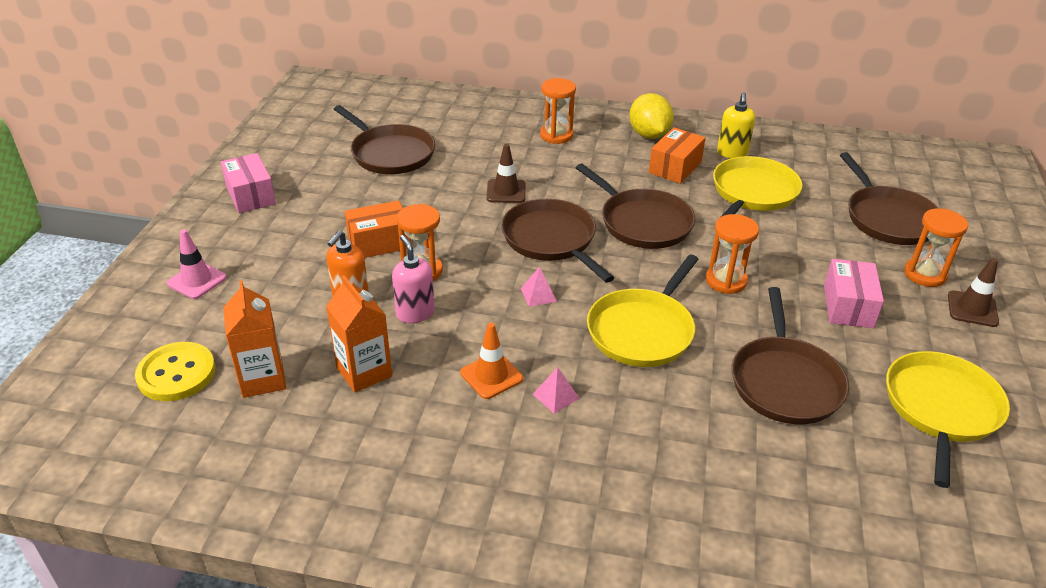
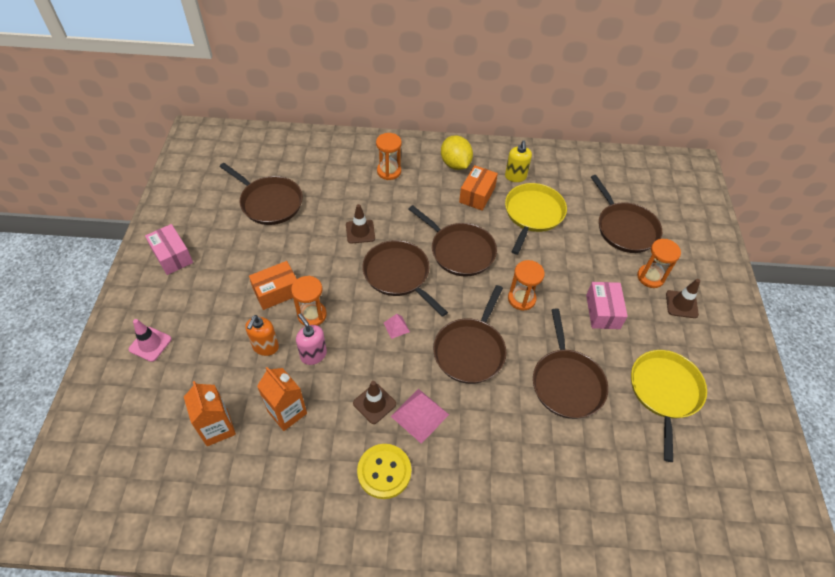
camera: 10 degrees left, 15 degrees up
(176, 373) = (155, 431): yellow button -> yellow button (384, 471)
(491, 376) = (374, 403): orange traffic cone -> brown traffic cone
(555, 396) = (419, 415): pink pyramid -> pink pyramid, size x1.86
(642, 330) = (470, 350): yellow pan -> brown pan

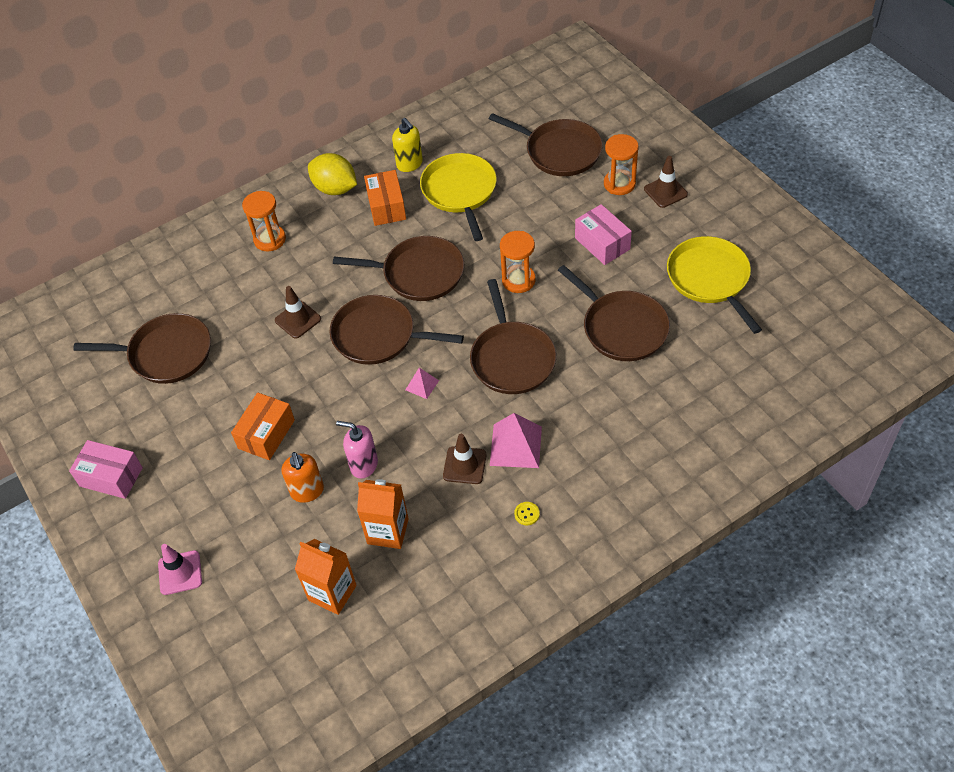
camera: 30 degrees left, 0 degrees up
(312, 315) = (326, 431): orange hourglass -> none
(384, 471) = (527, 514): yellow button -> yellow button, size x0.41

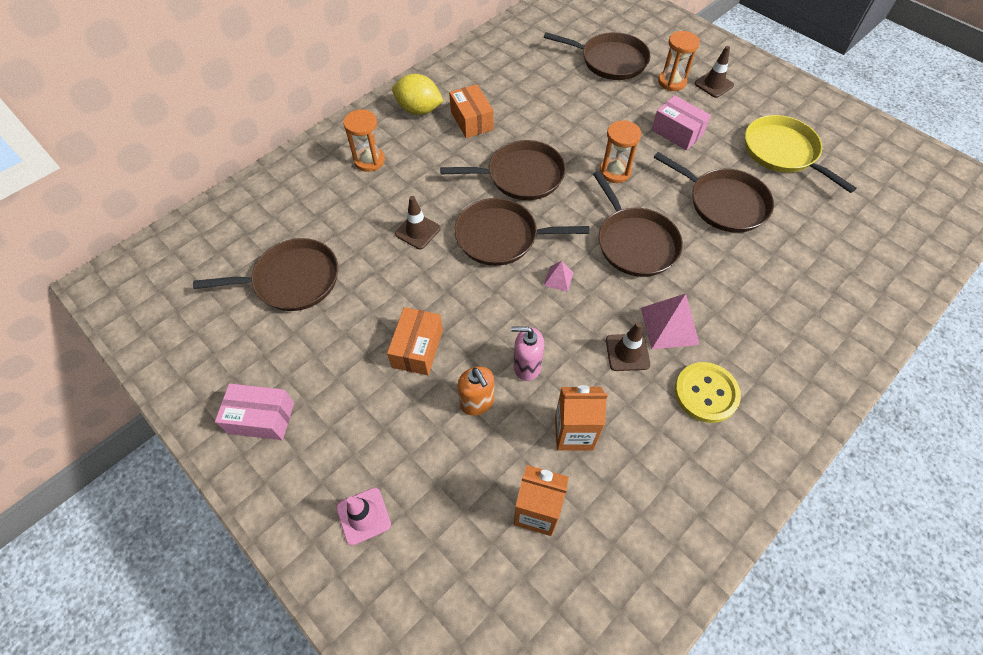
camera: 15 degrees left, 5 degrees up
(409, 164) = (481, 83): yellow soap dispenser -> none
(460, 192) = (535, 102): yellow pan -> none
(527, 514) = (706, 393): yellow button -> yellow button, size x2.46

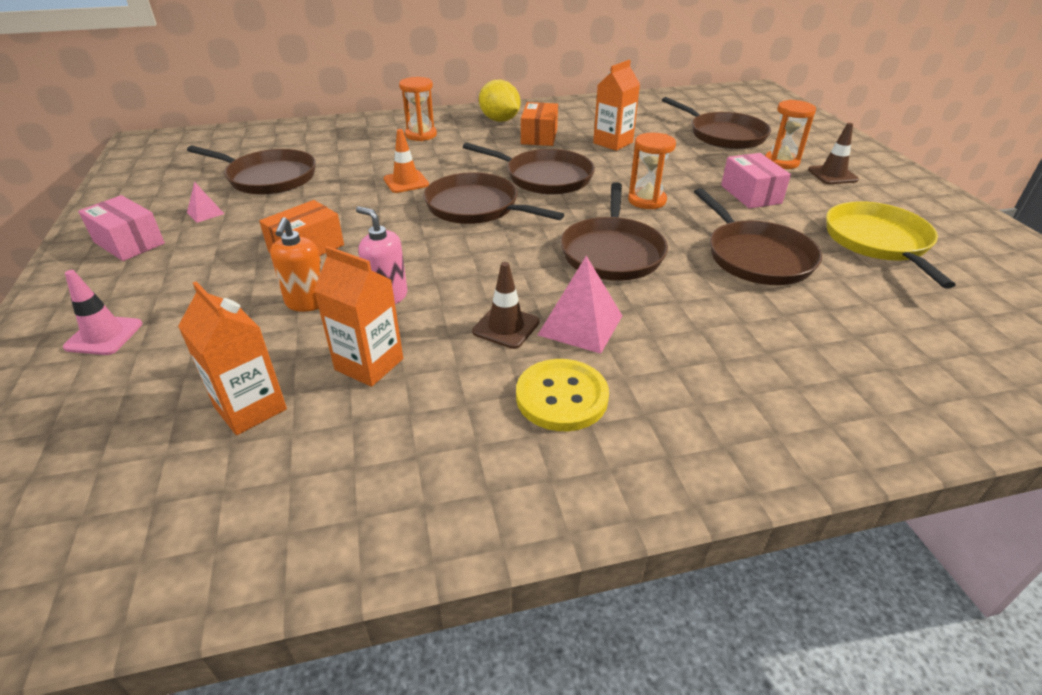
camera: 30 degrees right, 20 degrees down
(418, 231) = (406, 182): brown traffic cone -> orange traffic cone
(536, 106) = (613, 143): none -> orange carton
(558, 278) = (498, 250): pink pyramid -> pink pyramid (205, 213)

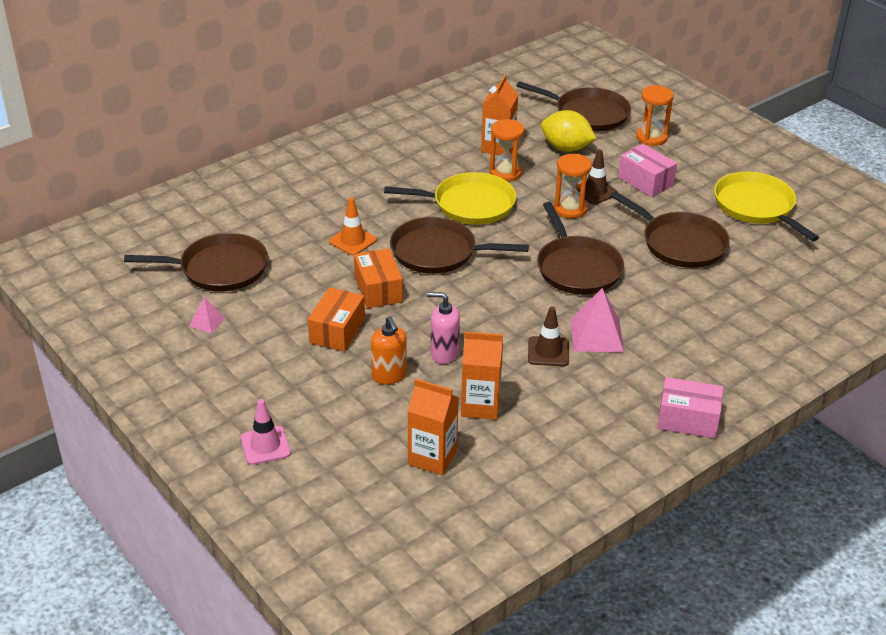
camera: 25 degrees left, 0 degrees up
(129, 243) = (176, 369): pink box -> pink box (688, 419)
(421, 135) = (311, 180): orange hourglass -> orange hourglass (505, 173)
(500, 120) = (371, 141): yellow lemon -> yellow lemon (566, 148)
(539, 136) = (425, 155): orange box -> orange box (378, 289)
(544, 177) = (469, 204): brown pan -> yellow pan
(561, 397) = (620, 388): yellow button -> none
(832, 175) = (697, 143): brown traffic cone -> brown traffic cone (595, 191)

